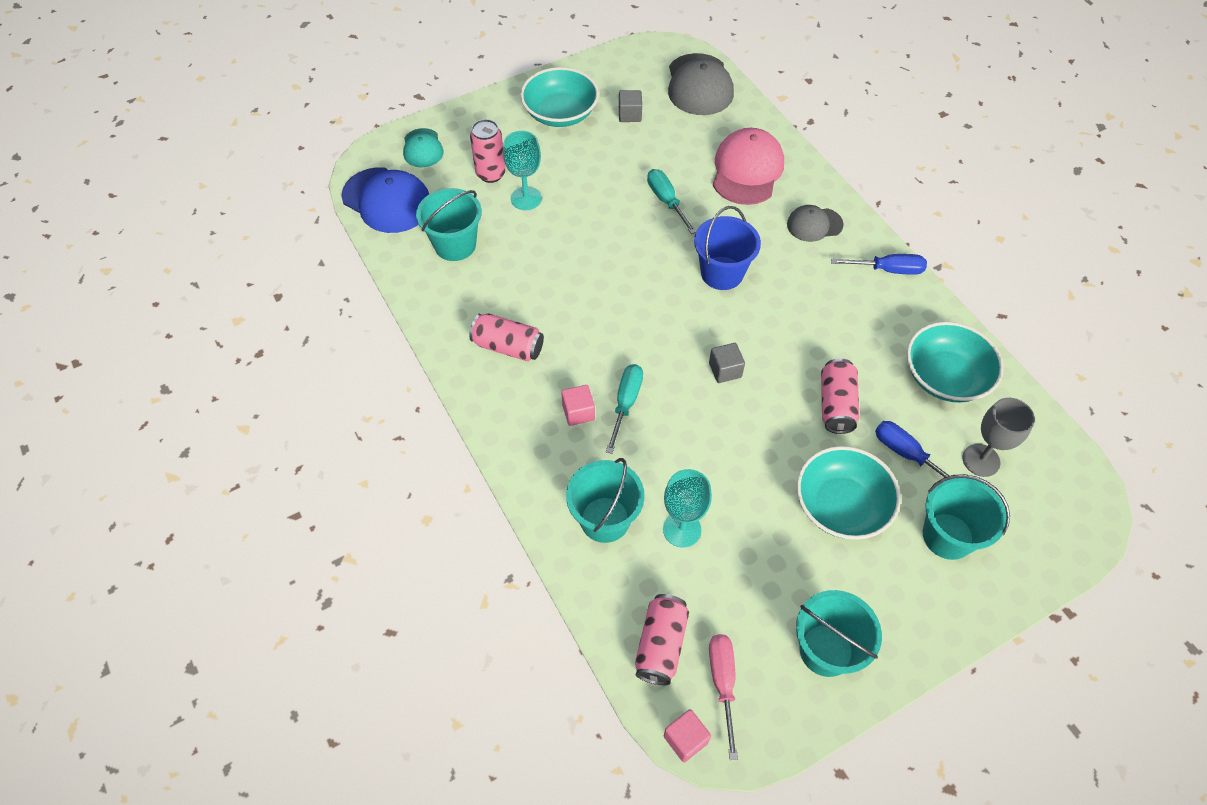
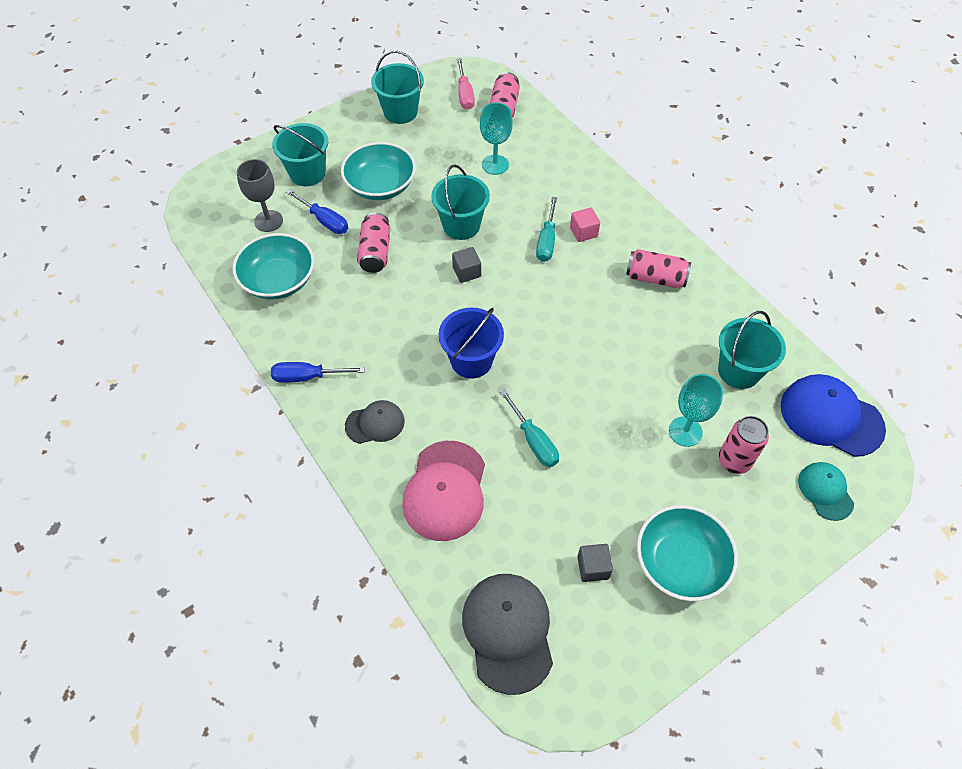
camera: 175 degrees right, 0 degrees up
(605, 519) = (550, 167): turquoise bucket -> turquoise bucket (461, 225)
(685, 739) = (485, 71): pink cube -> none

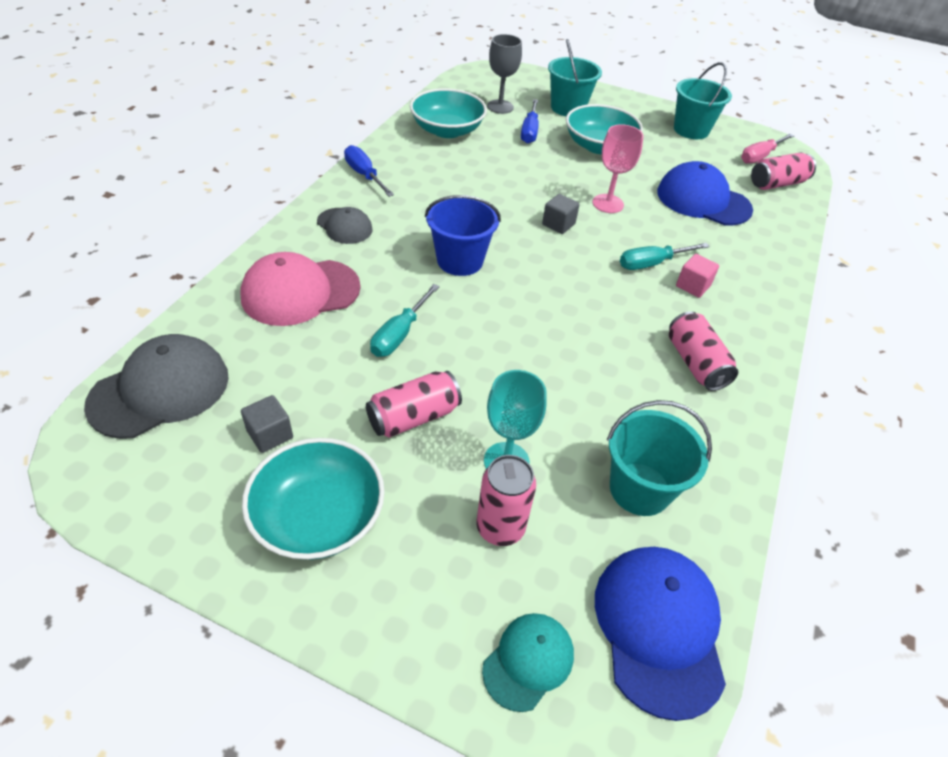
camera: 55 degrees right, 10 degrees down
(375, 252) = (525, 166): pink can -> pink can (414, 417)
(461, 225) = (608, 203): turquoise bucket -> pink goblet
(495, 165) = (703, 200): turquoise goblet -> blue cap

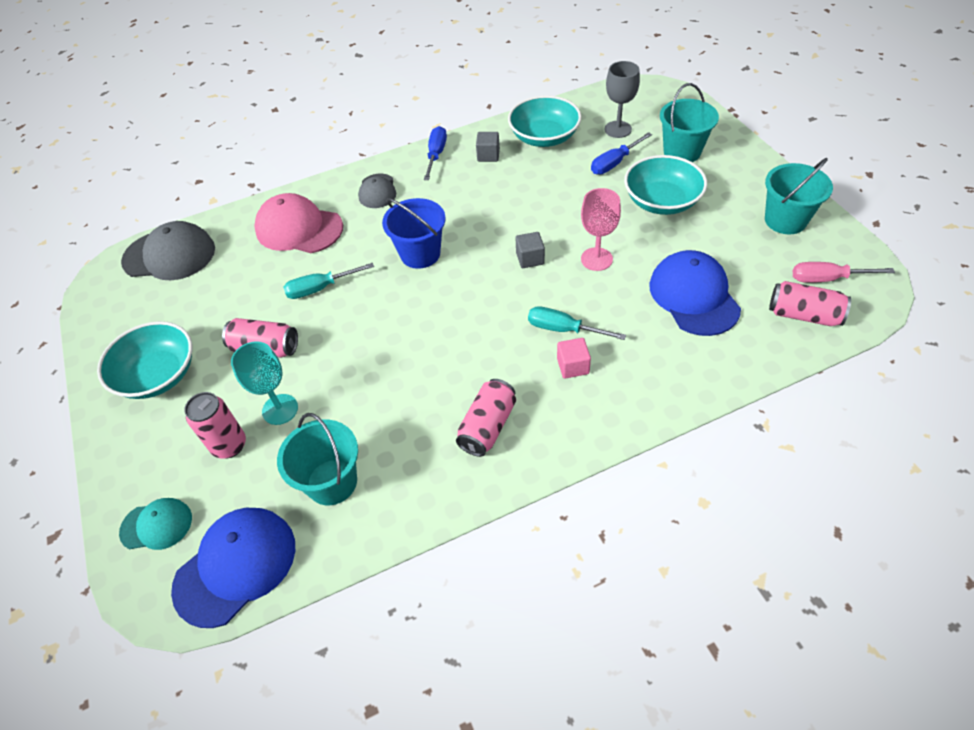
camera: 50 degrees right, 5 degrees up
(270, 434) = (188, 312): grey cube -> grey cube (488, 155)

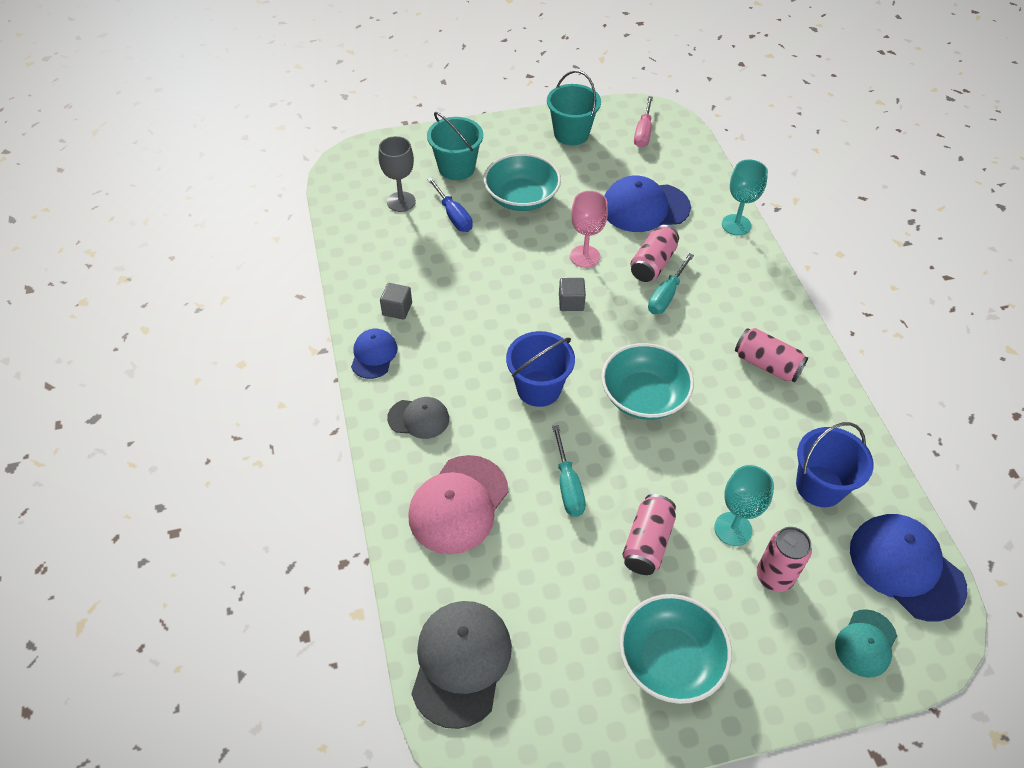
camera: 85 degrees left, 0 degrees up
(157, 525) = (866, 643): turquoise cap -> turquoise cap turned 150 degrees counterclockwise
(332, 482) = (819, 486): turquoise bucket -> blue bucket
(436, 154) = (374, 355): blue screwdriver -> blue cap
(544, 137) = (386, 258): turquoise bowl -> turquoise bowl (643, 396)
(573, 366) = (709, 297): pink cube -> none
(704, 382) = (736, 225): none -> turquoise goblet
(803, 315) = (677, 155): pink can -> pink can (652, 264)

